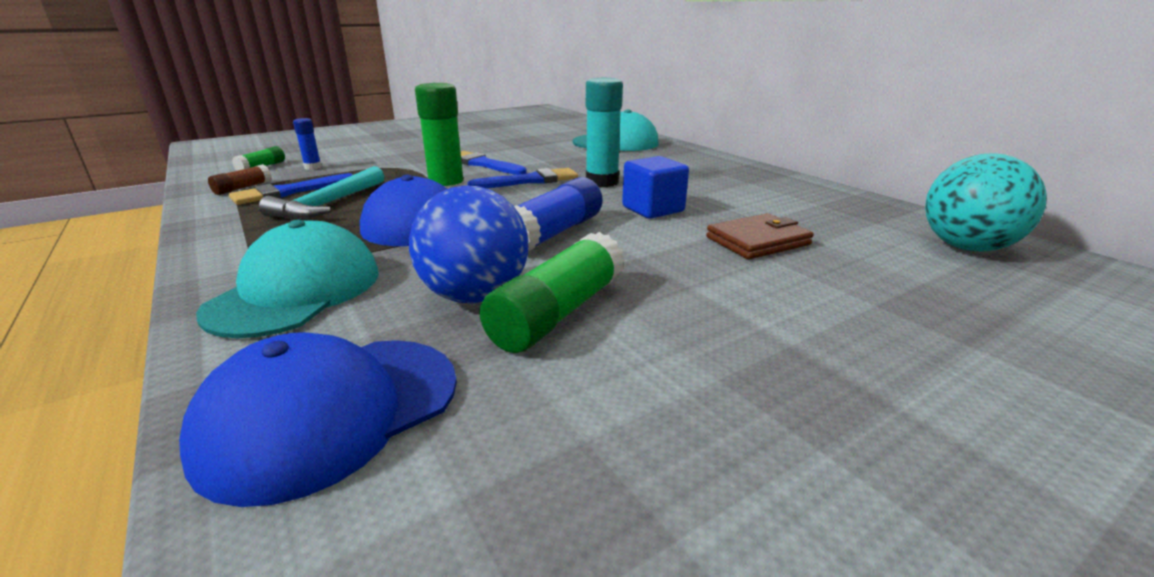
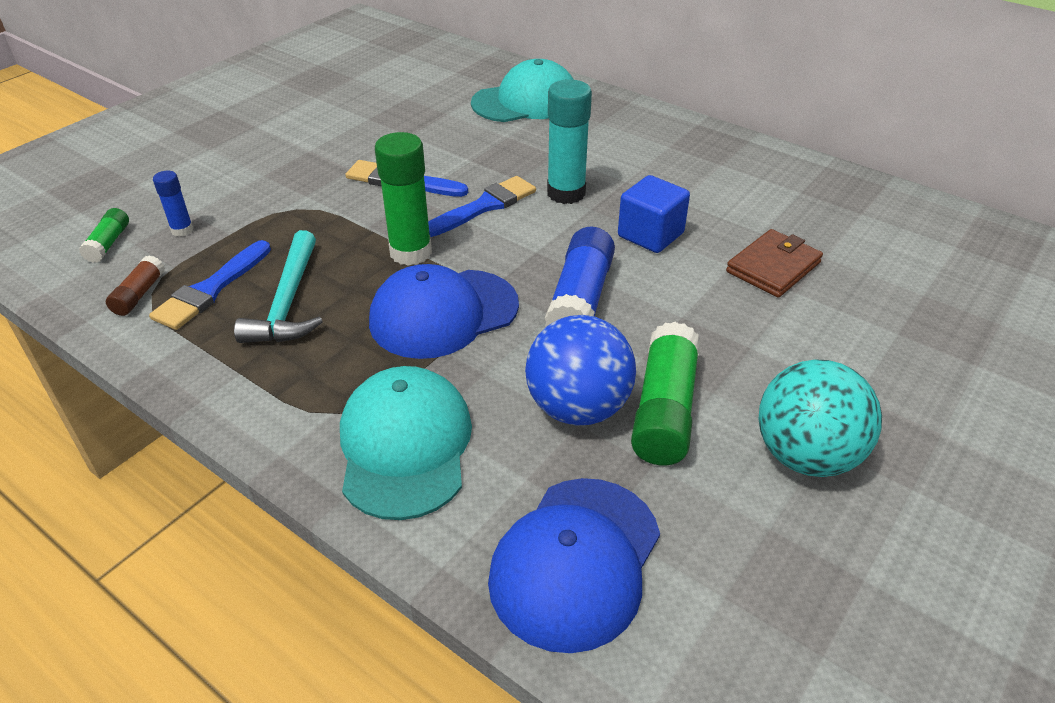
camera: 20 degrees left, 15 degrees up
(966, 247) = (942, 237): turquoise ball -> turquoise ball (805, 455)

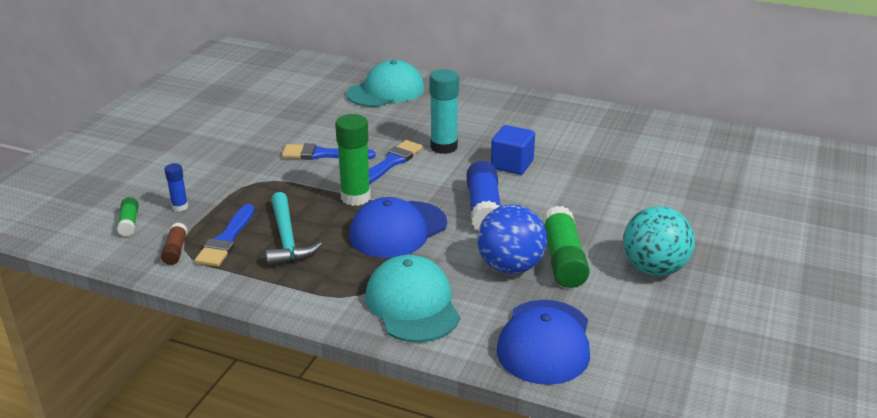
camera: 15 degrees left, 10 degrees down
(773, 267) = (597, 172): brown wallet -> none

